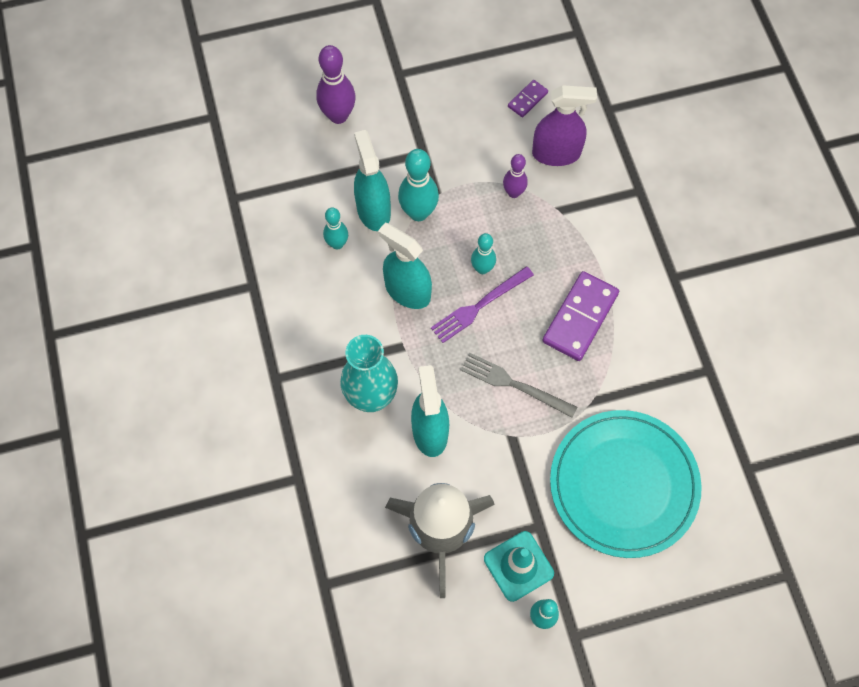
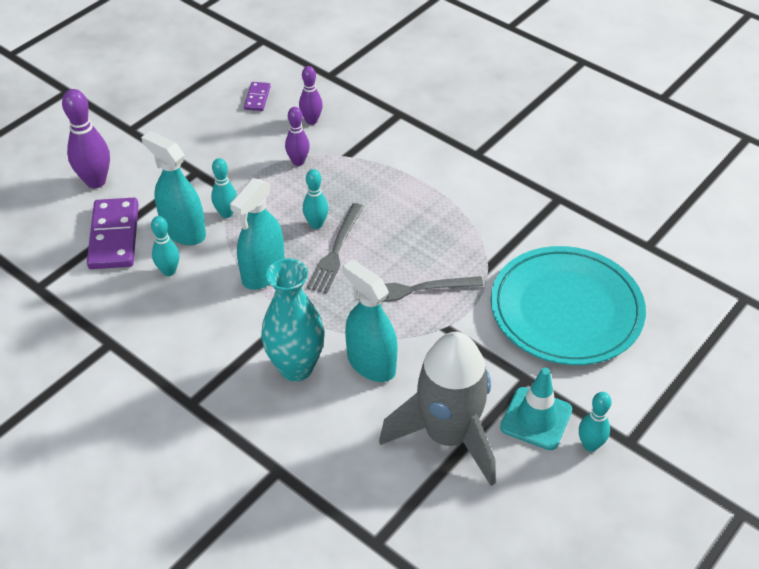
camera: 35 degrees left, 20 degrees down
(407, 291) = (263, 273): turquoise spray bottle -> turquoise spray bottle turned 60 degrees counterclockwise
(418, 212) = (226, 213): turquoise bowling pin -> turquoise bowling pin, size x0.62
(479, 305) = (336, 250): purple fork -> grey fork
(556, 153) = (311, 121): purple spray bottle -> purple bowling pin
(580, 317) = (427, 216): purple domino -> purple domino (114, 236)

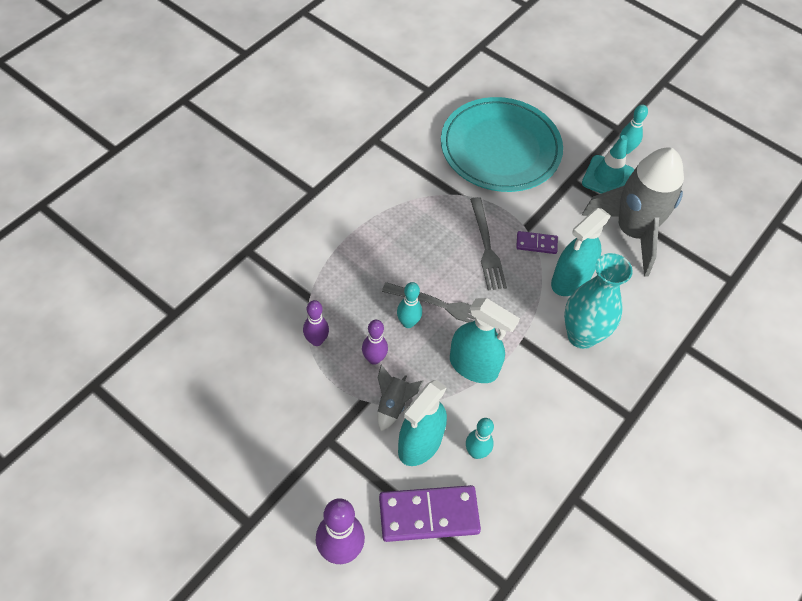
camera: 95 degrees left, 10 degrees up
(226, 213) = (393, 404): turquoise bowling pin -> grey rocket
(257, 98) = (205, 385): purple domino -> purple domino (536, 244)
(311, 121) = (251, 329): purple bowling pin -> purple bowling pin (374, 359)

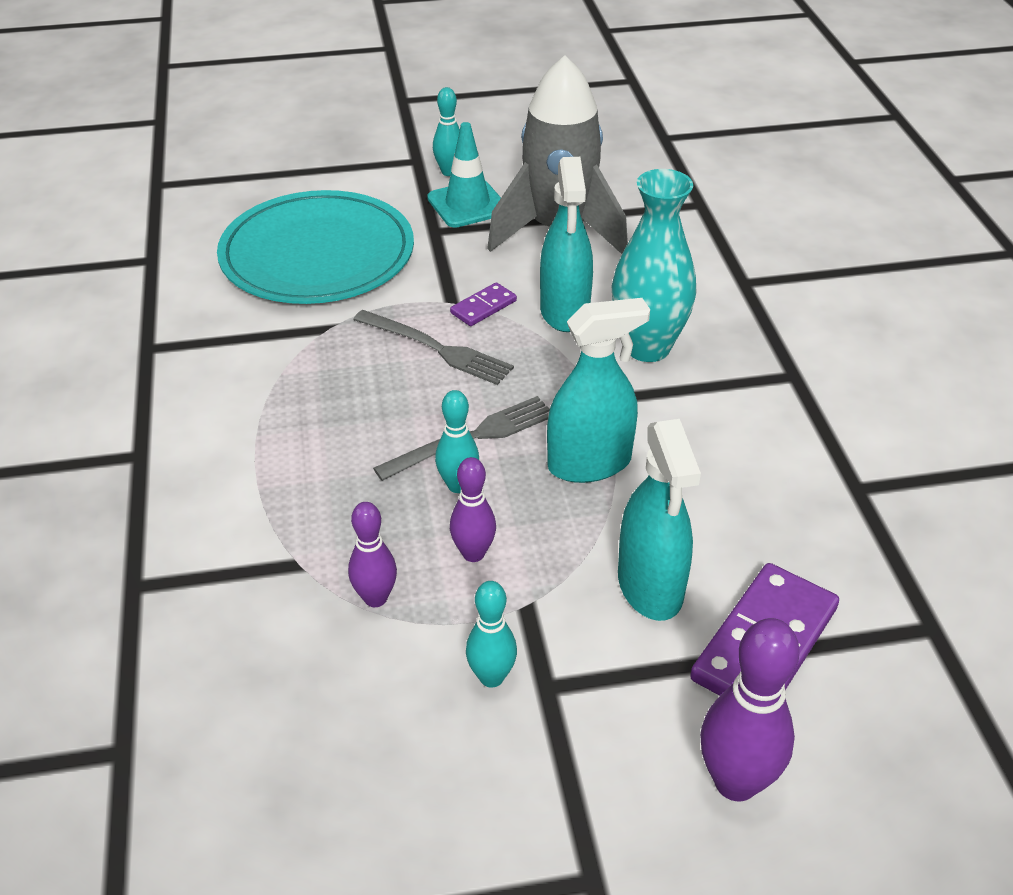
camera: 45 degrees left, 15 degrees down
(393, 404) = (563, 577): grey rocket -> none
(476, 452) = (715, 537): turquoise bowling pin -> turquoise bowling pin (491, 677)

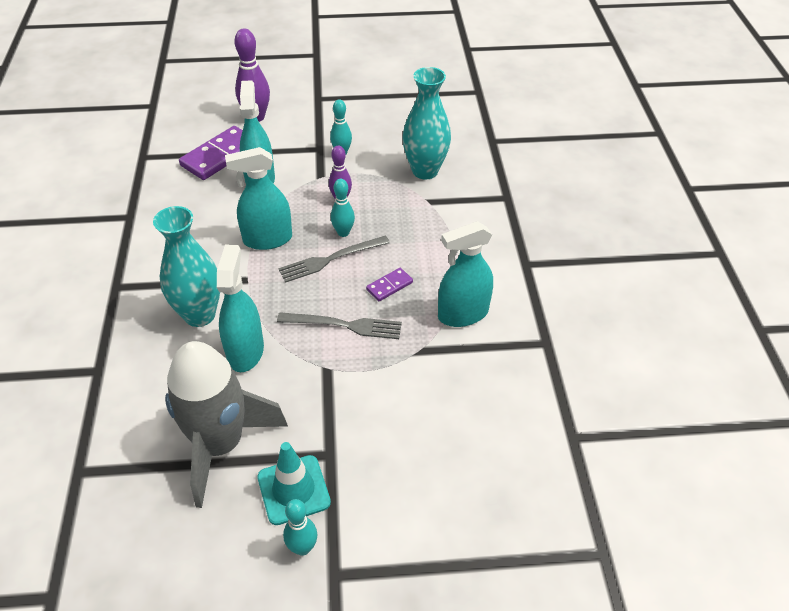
camera: 175 degrees left, 5 degrees up
(260, 373) = (463, 314): none -> turquoise spray bottle
(299, 639) = (425, 171): none -> turquoise vase
(317, 255) = (432, 430): turquoise plate -> none
(375, 598) = (390, 184): purple bowling pin -> none
(436, 348) = (344, 325): grey fork -> grey fork turned 150 degrees clockwise
(483, 307) = (304, 360): purple domino -> purple domino (389, 286)

